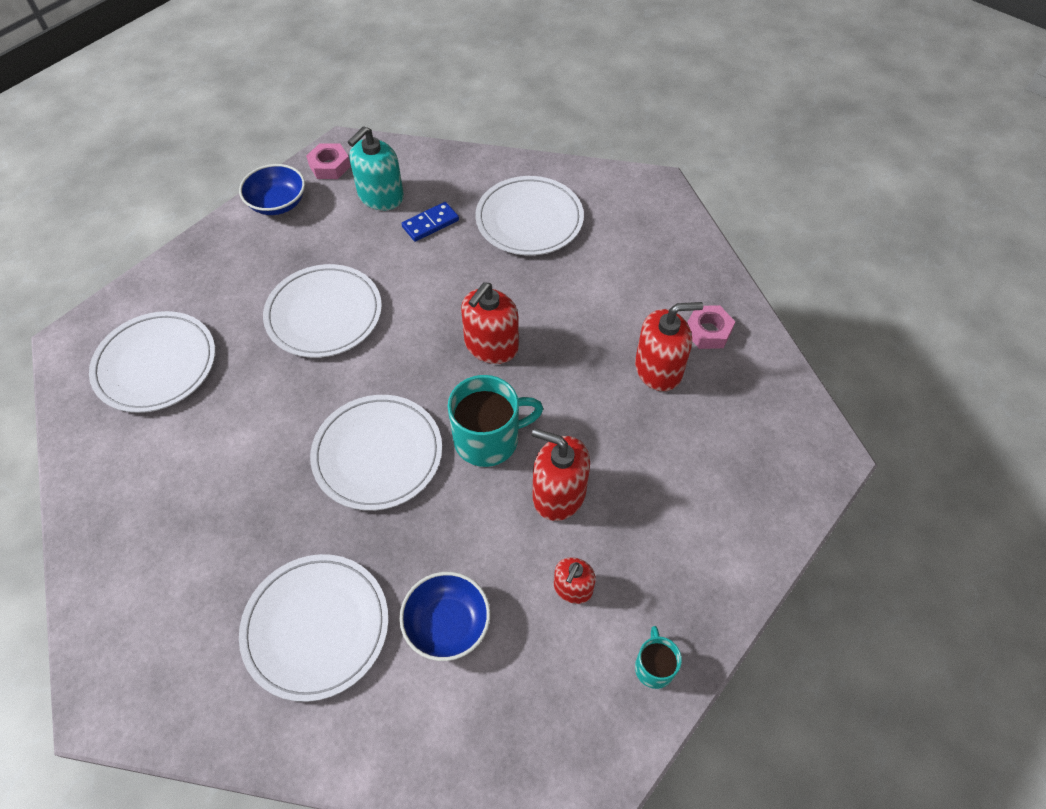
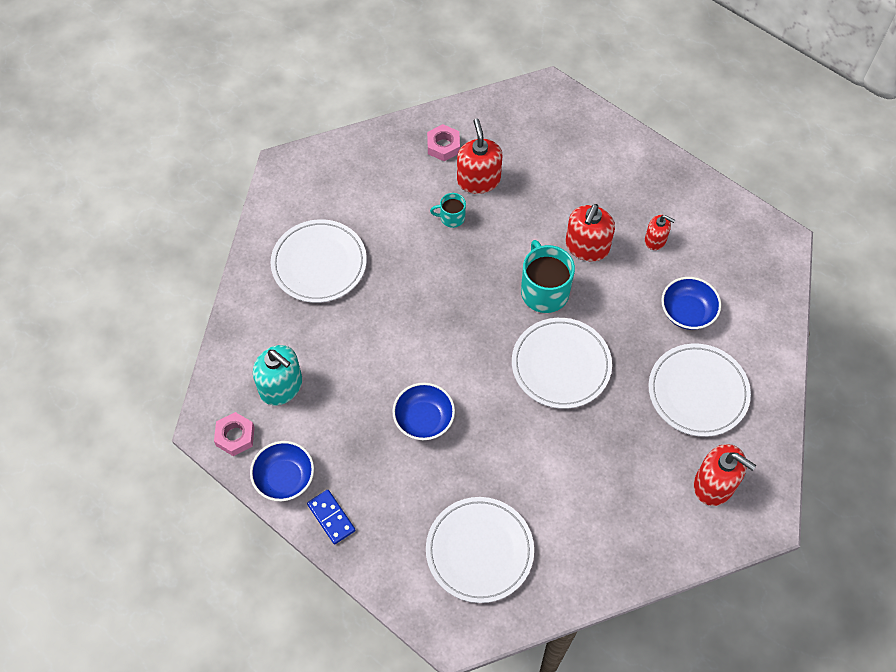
camera: 90 degrees left, 5 degrees up
(324, 314) = (424, 419): white plate -> blue bowl
(430, 224) = (320, 341): blue domino -> blue domino (331, 517)
(491, 345) = (457, 290): red soap dispenser -> red soap dispenser (714, 484)
(654, 667) = (701, 198): turquoise mug -> turquoise mug (451, 217)

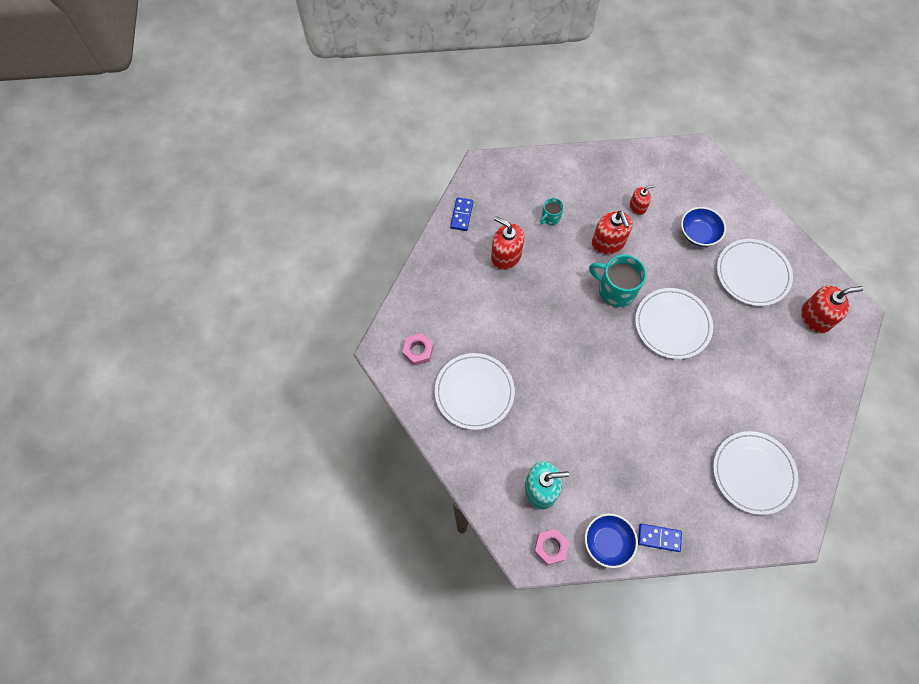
camera: 45 degrees left, 5 degrees up
(424, 419) = (640, 428): blue bowl -> none
(443, 146) = (462, 253): pink nut -> pink nut (418, 351)
(451, 217) = (517, 293): turquoise mug -> turquoise mug (550, 217)
(480, 115) = (461, 215): none -> blue domino

